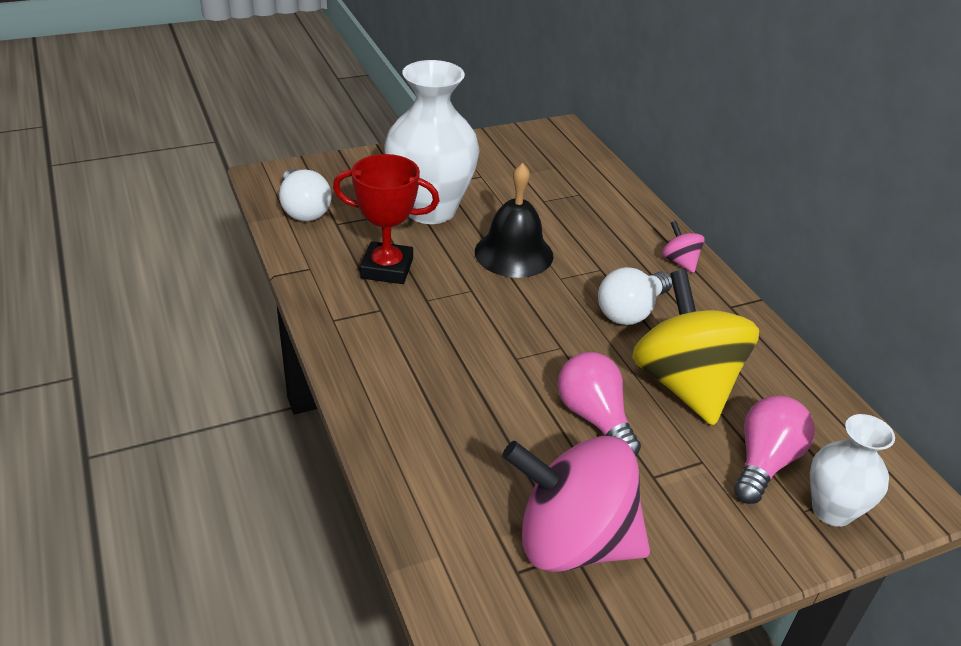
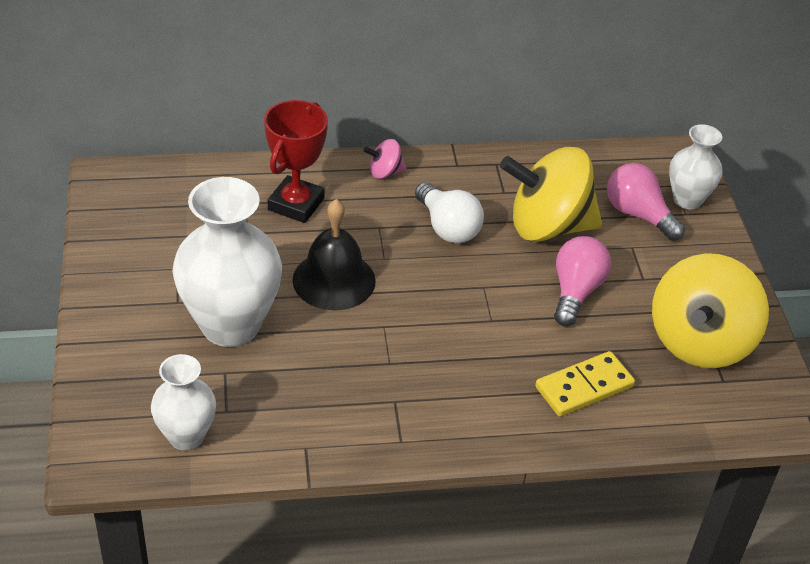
camera: 75 degrees left, 5 degrees up
(303, 210) = (186, 436): white light bulb -> white vase
(387, 268) = (328, 383): red trophy -> red trophy (296, 204)
(451, 439) = (584, 387): none -> yellow domino
(573, 541) = (699, 342): pink spinning top -> yellow spinning top
(594, 418) = (575, 292): pink light bulb -> pink light bulb turned 120 degrees clockwise

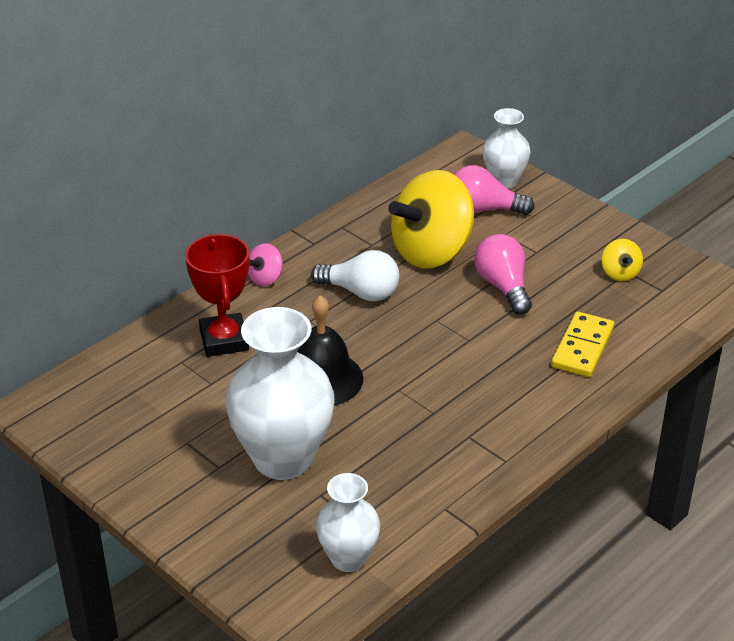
camera: 35 degrees left, 5 degrees down
(699, 342) = (620, 273): yellow spinning top -> yellow spinning top, size x0.42

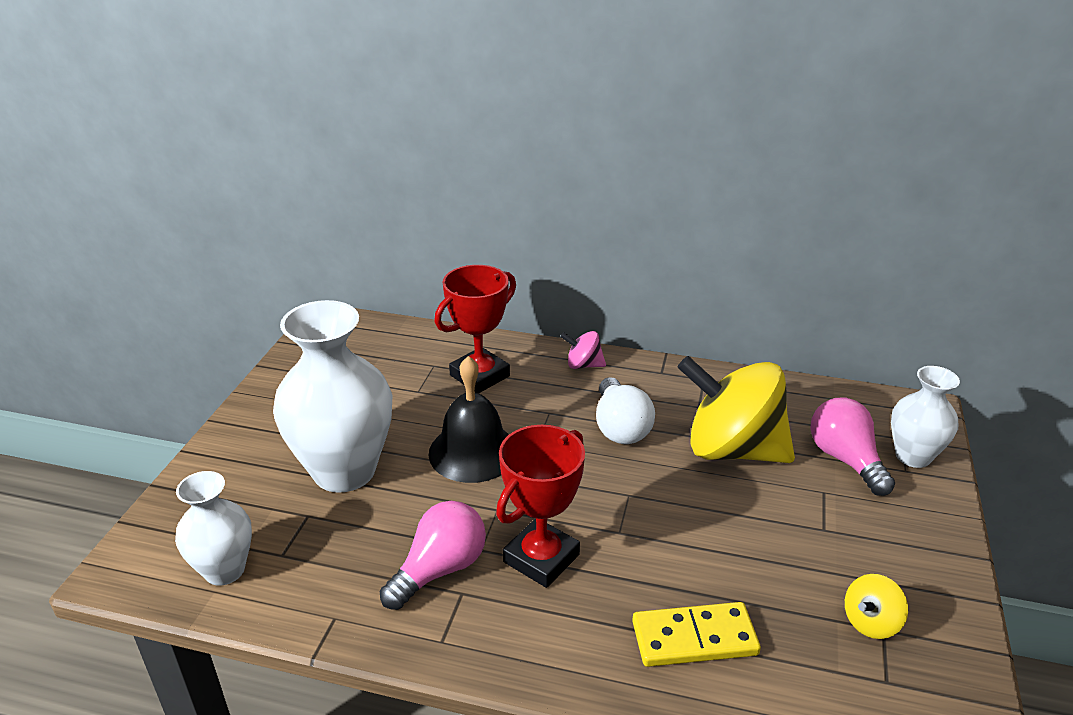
camera: 60 degrees right, 5 degrees down
(465, 386) = (541, 558): none -> red trophy
(503, 286) = (733, 525): pink light bulb -> pink light bulb (439, 569)

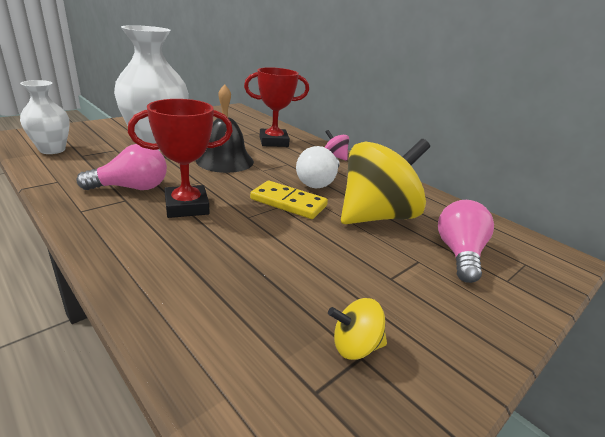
camera: 30 degrees right, 5 degrees down
(694, 638) = (209, 281): yellow domino -> yellow domino (288, 203)
(732, 449) = (376, 216): yellow spinning top -> yellow spinning top turned 90 degrees clockwise
(913, 456) = (524, 276): white vase -> none

